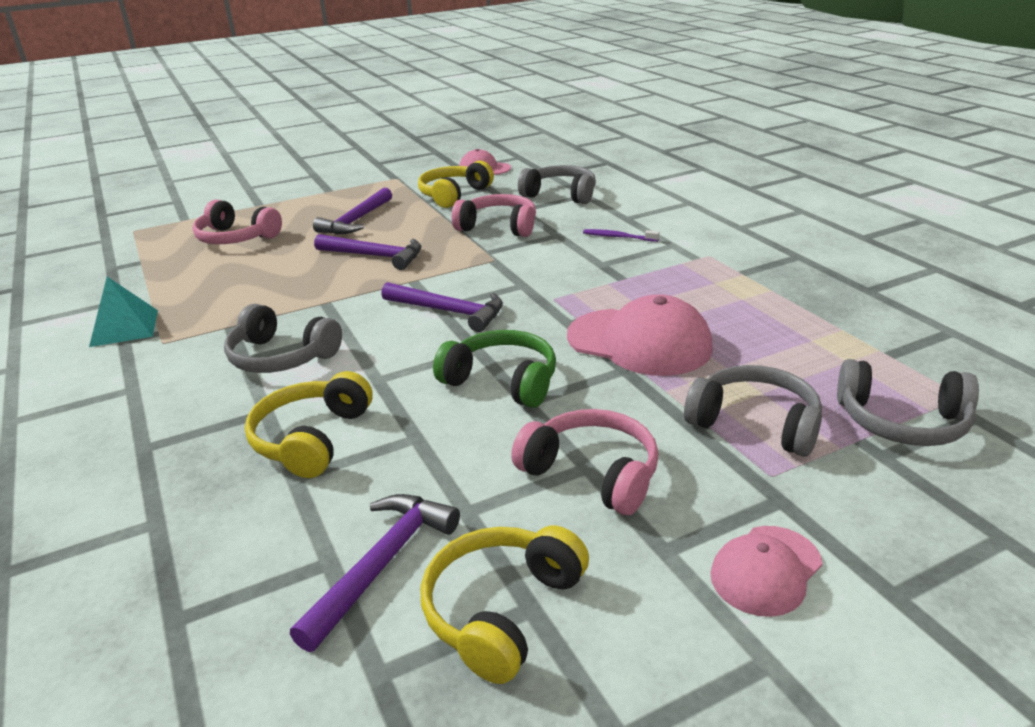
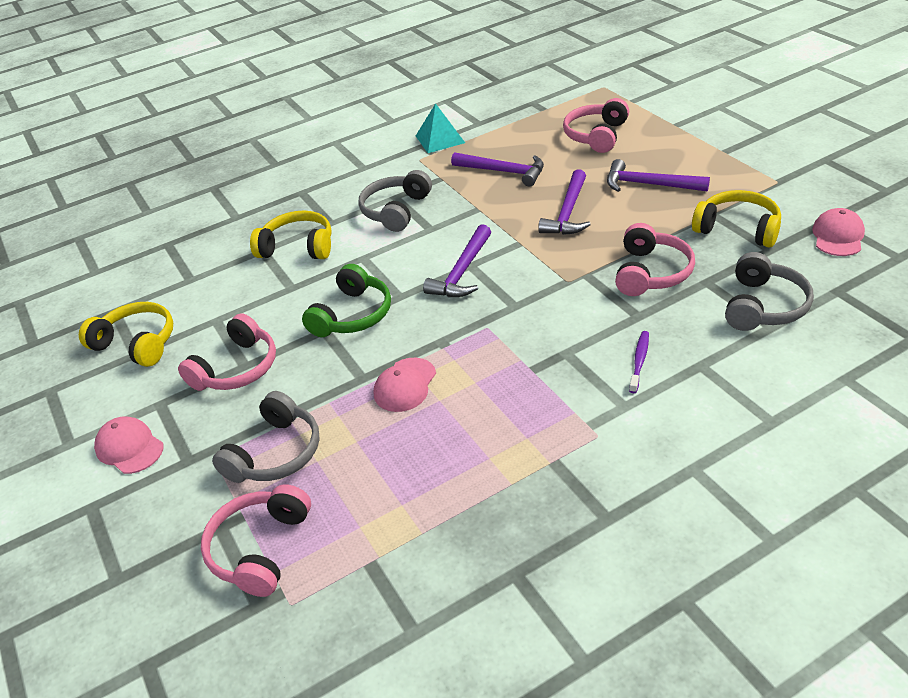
camera: 90 degrees right, 10 degrees up
(382, 564) = (182, 297): purple hammer -> purple hammer (503, 172)
(639, 342) = (405, 385): pink cap -> pink cap, size x0.58
(902, 422) = (260, 548): grey headphones -> pink headphones

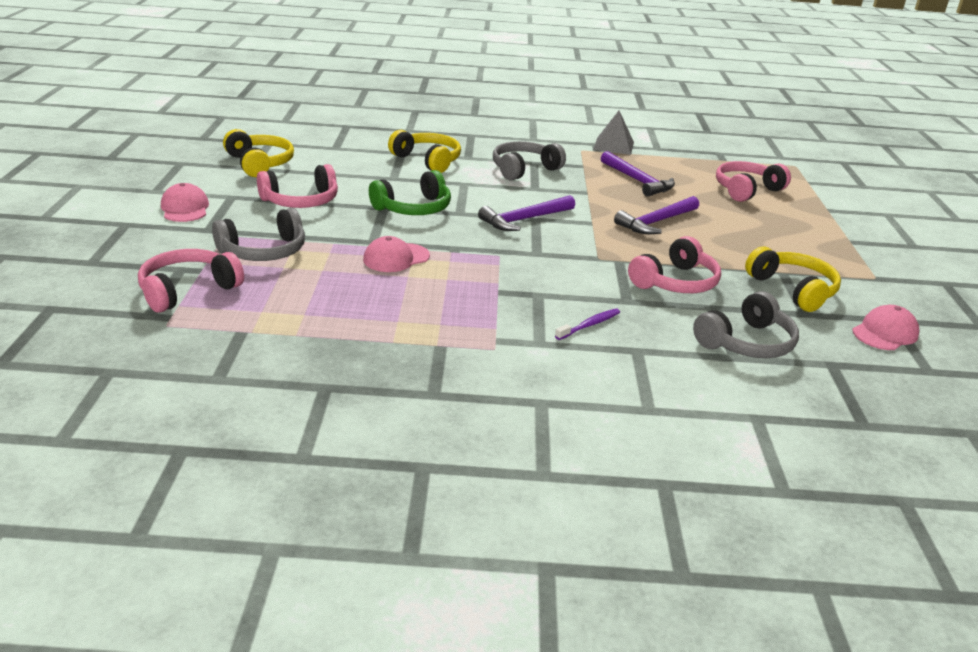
camera: 25 degrees right, 10 degrees down
(440, 139) = (613, 145): turquoise pyramid -> grey pyramid
(649, 184) = (750, 234): purple hammer -> none

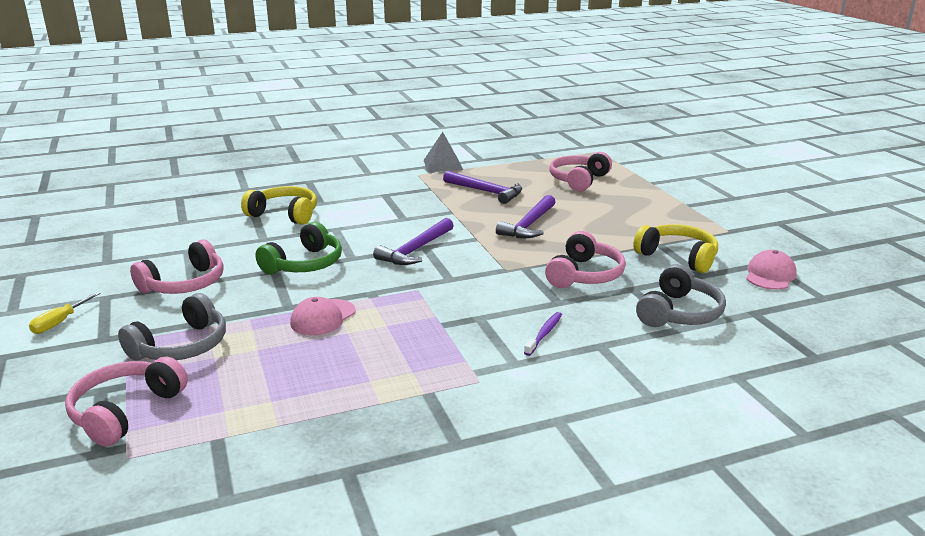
camera: 20 degrees left, 5 degrees down
(185, 208) = (60, 322): pink cap -> yellow screwdriver
(259, 163) = (112, 255): yellow headphones -> none
(524, 169) = (380, 203): grey headphones -> none

